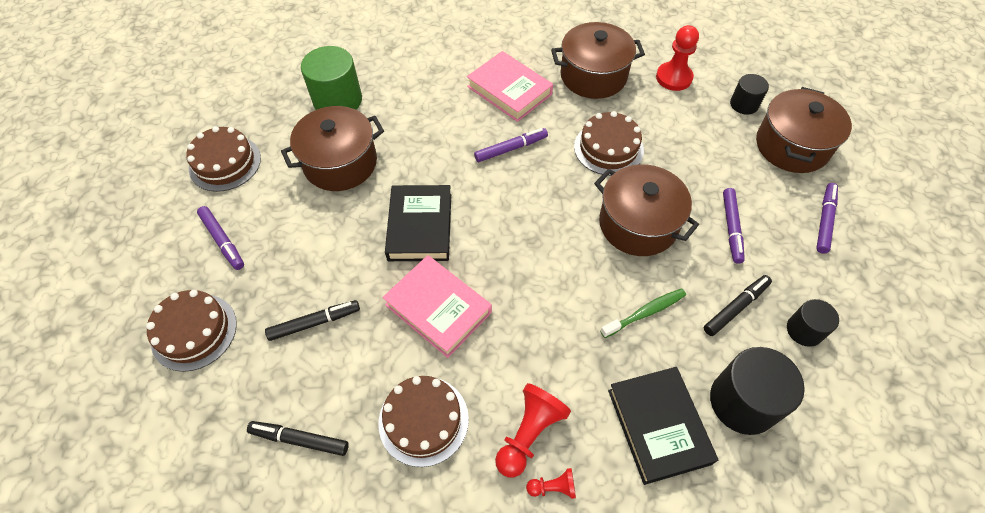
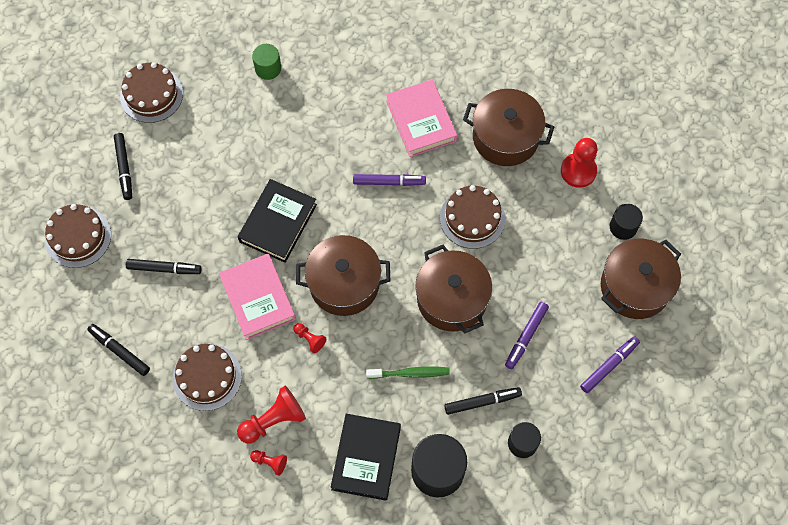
camera: 25 degrees right, 10 degrees up
(222, 241) = (124, 168): purple marker -> black marker
(338, 100) = (268, 68): green cylinder -> green cylinder, size x0.57
(340, 163) = (242, 135): brown pot -> brown pot (344, 283)
(518, 325) = (310, 339): none -> red pawn

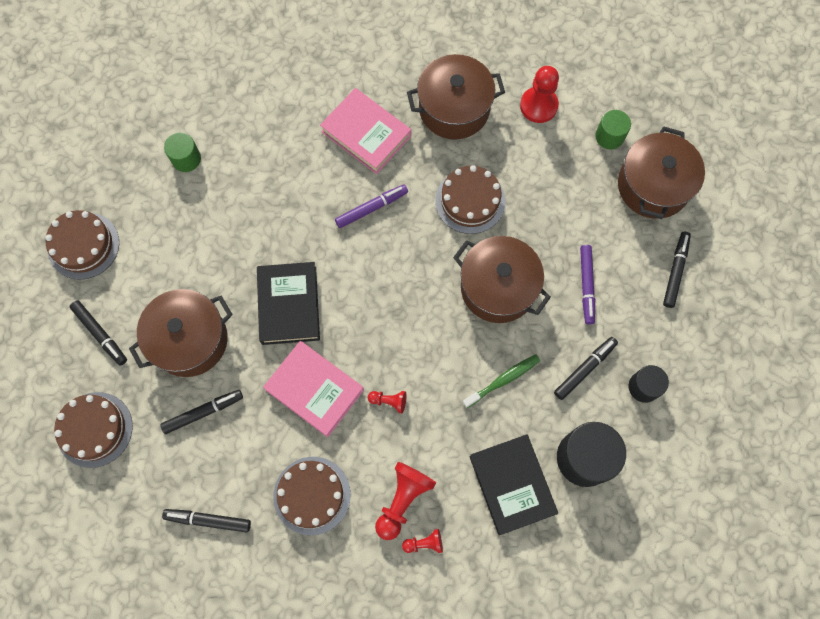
camera: 30 degrees left, 5 degrees up
(344, 283) = (389, 329): brown pot -> brown pot (189, 340)
(609, 366) = (675, 271): purple marker -> black marker
(623, 227) = (609, 136): black cylinder -> green cylinder

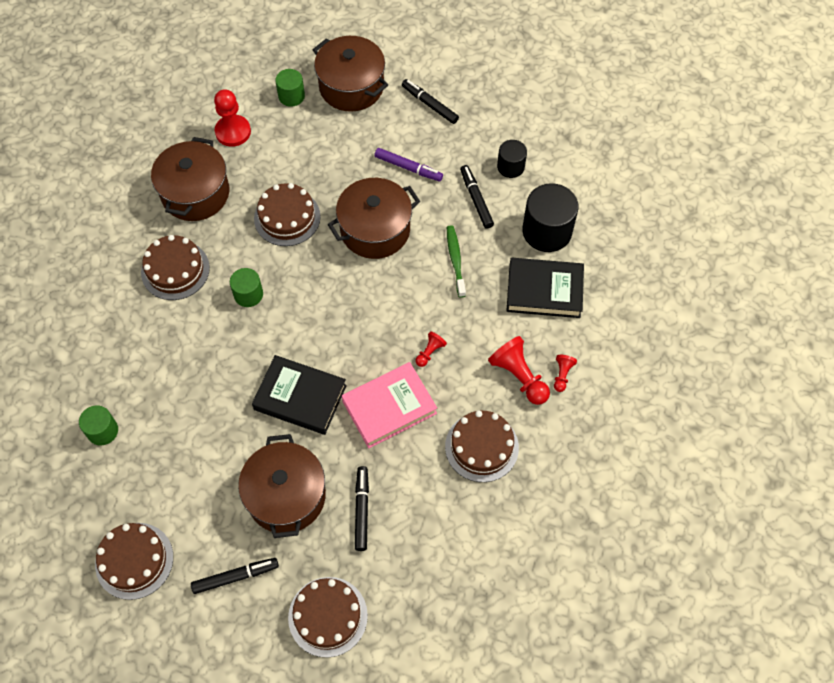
camera: 65 degrees left, 10 degrees down
(208, 520) = (463, 543): black marker -> none
(366, 134) = (175, 270): pink book -> brown cake
(371, 208) = (248, 294): purple marker -> green cylinder

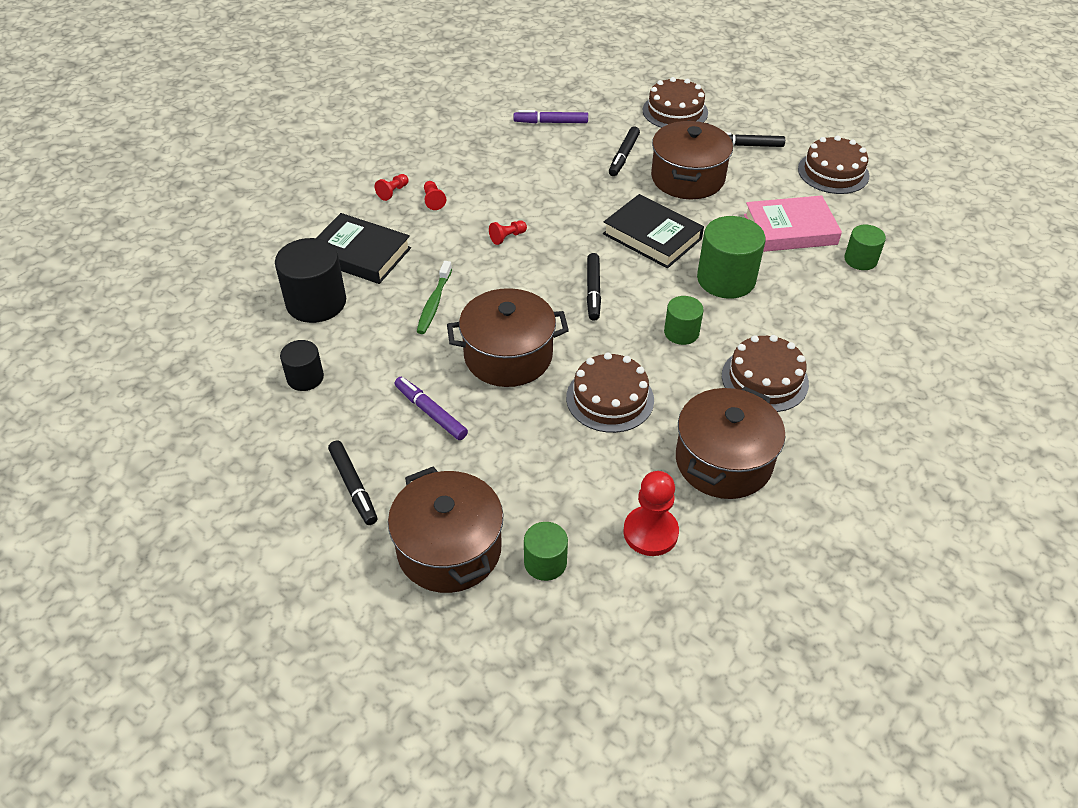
camera: 160 degrees left, 15 degrees down
(222, 365) = (726, 279): none -> green cylinder
(389, 407) = (568, 209): pink book -> pink book (790, 229)
(459, 543) = (551, 122): none -> purple marker
(476, 199) = (371, 354): black marker -> black marker (593, 291)
(481, 447) = (498, 167): brown cake -> none
(519, 376) = (433, 200): red pawn -> red pawn, size x0.53

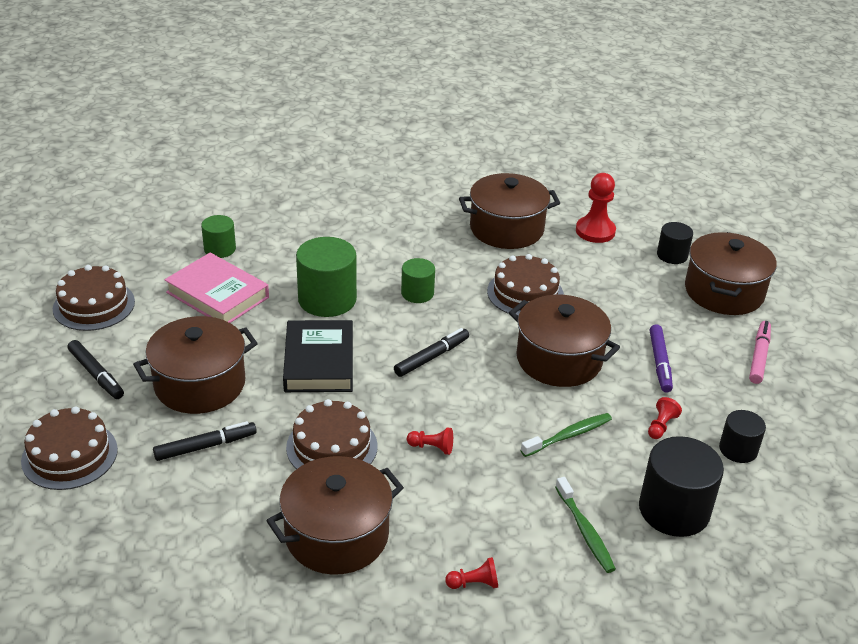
camera: 135 degrees left, 10 degrees down
(353, 486) = (759, 356): black marker -> pink marker
(360, 254) = (585, 531): black book -> green toothbrush
(433, 200) = (446, 539): red pawn -> red pawn (661, 426)
(491, 166) = (337, 535): none -> brown pot
(545, 562) = (672, 255): green cylinder -> black cylinder
(551, 122) = (194, 543): purple marker -> none
(764, 379) = (413, 241): brown cake -> brown cake (332, 447)

